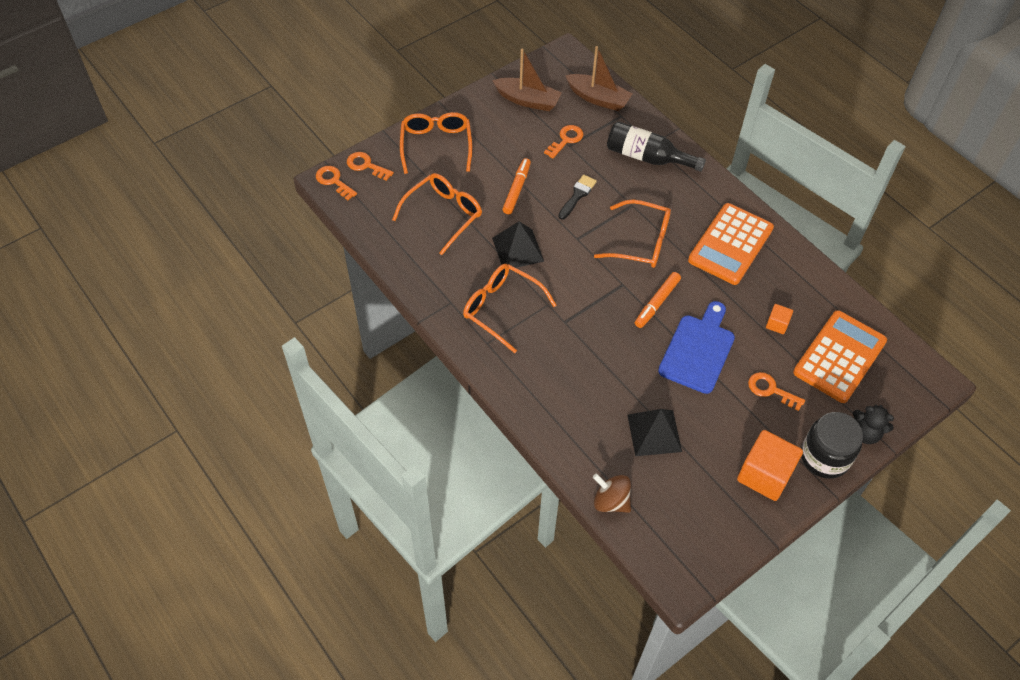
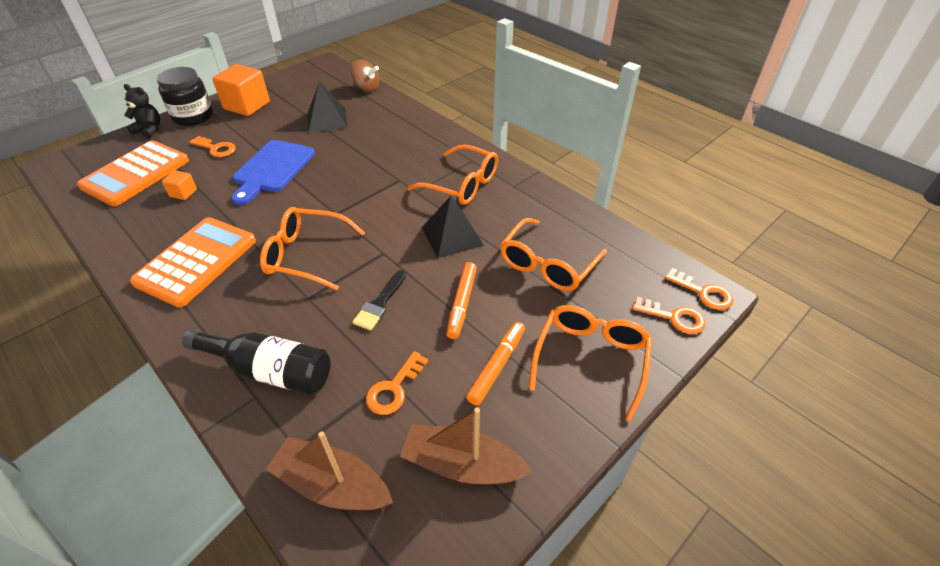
camera: 175 degrees right, 10 degrees down
(436, 145) = (590, 359): orange glasses -> orange glasses turned 150 degrees counterclockwise
(656, 303) = (303, 200): orange marker -> orange marker (497, 366)

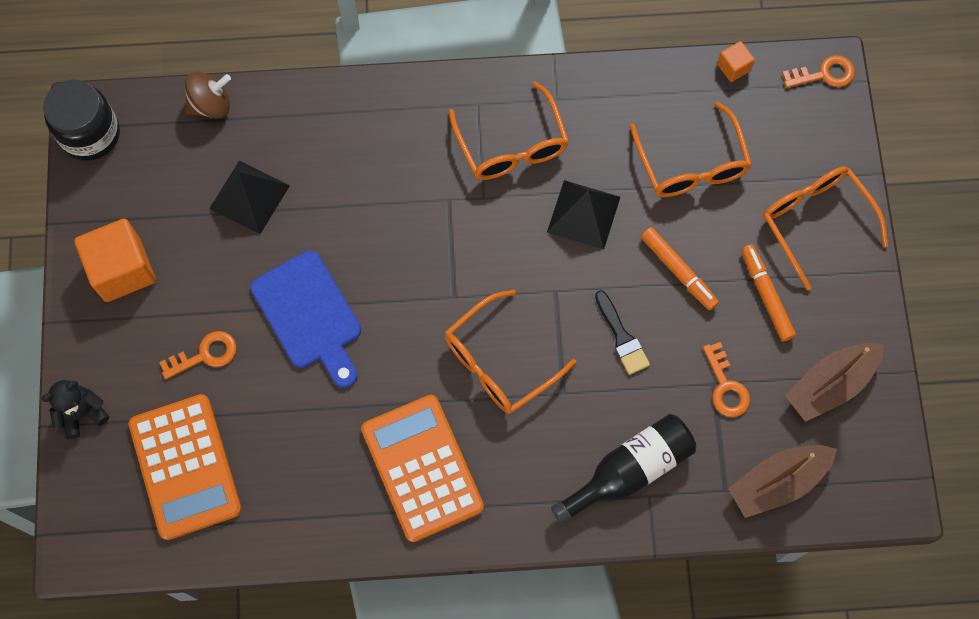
camera: 50 degrees left, 25 degrees up
(183, 193) = (277, 431): orange cube -> orange cube (733, 67)
(193, 116) = (92, 346): black jar -> black jar (90, 134)
(462, 184) = (512, 145): orange glasses -> orange glasses turned 90 degrees clockwise
(674, 317) = (829, 122): orange key -> none

